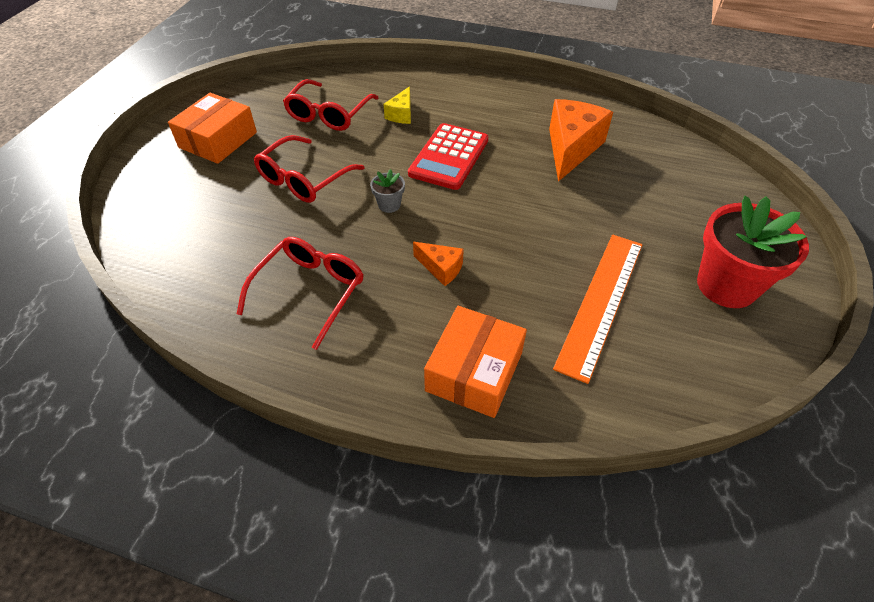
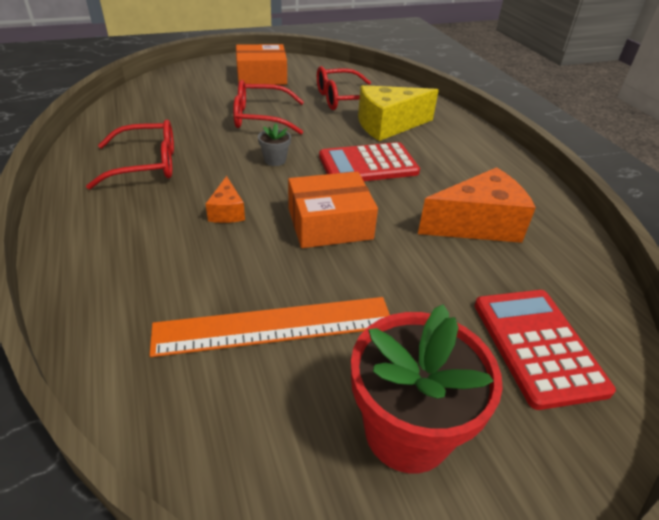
camera: 50 degrees right, 10 degrees down
(401, 114) = (388, 125): yellow cheese -> yellow cheese, size x1.98
(474, 371) = (117, 275): orange box -> orange box (329, 223)
(697, 195) = (537, 346): none -> red calculator

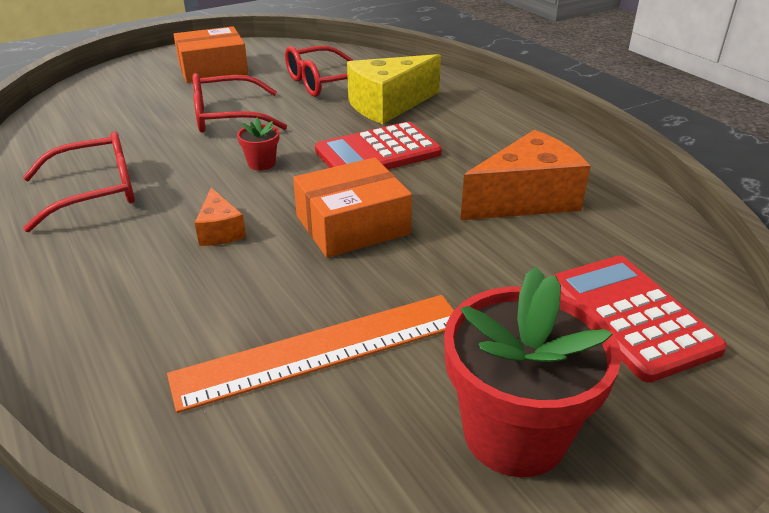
camera: 10 degrees left, 5 degrees down
(275, 160) = (261, 163): grey flower pot -> red flower pot

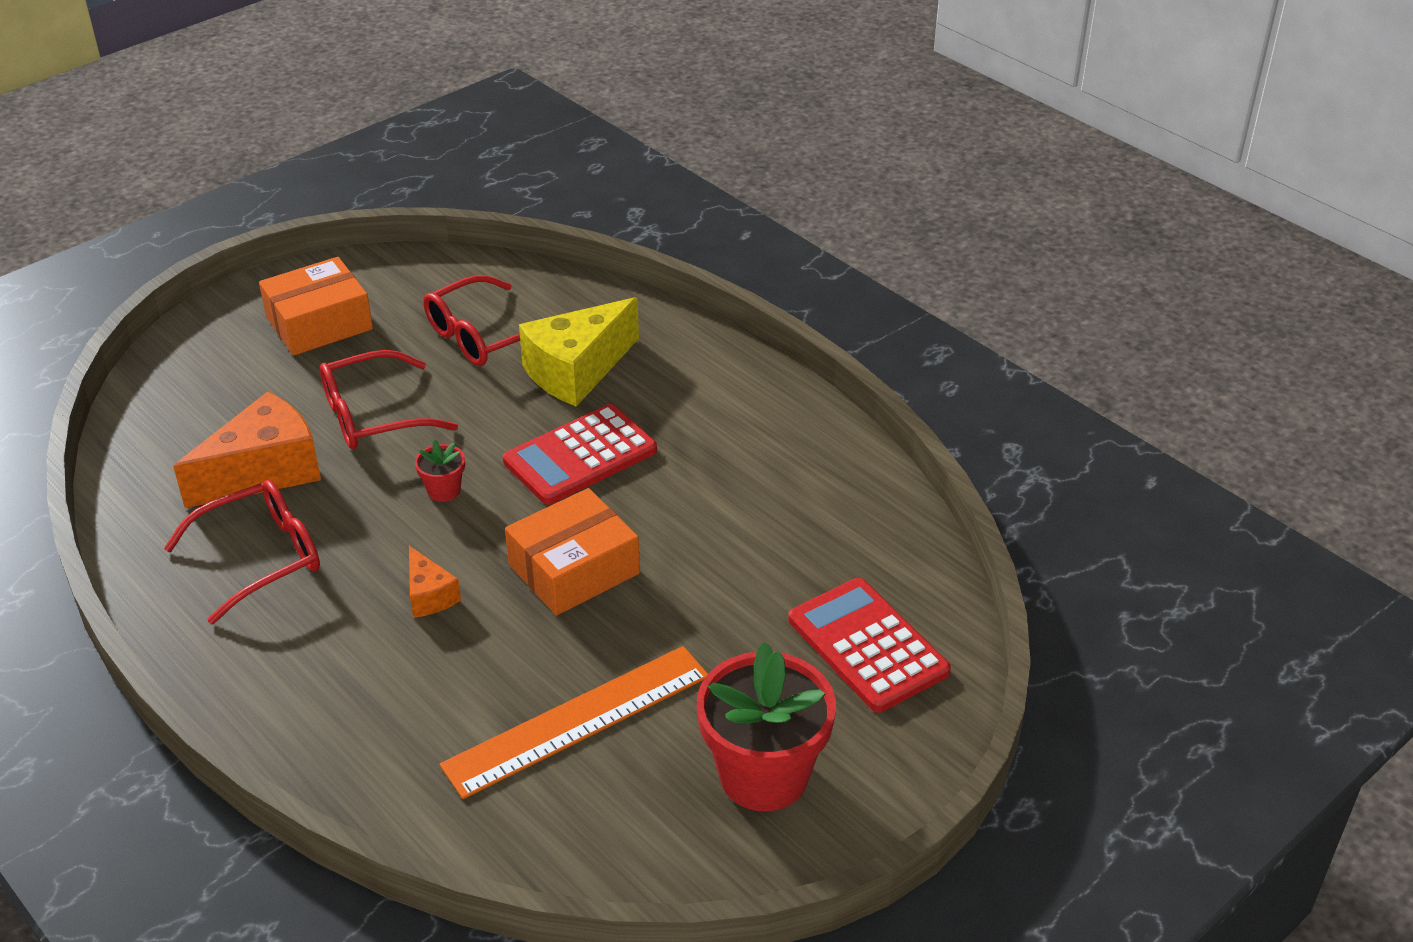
camera: 10 degrees left, 5 degrees up
(526, 199) = (760, 509): orange cheese -> orange cheese (264, 471)

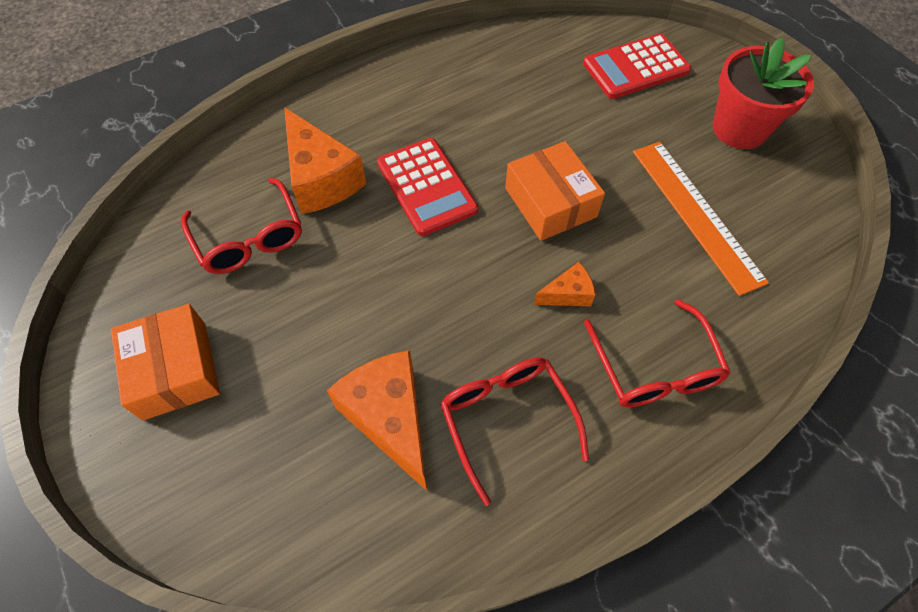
camera: 80 degrees left, 20 degrees up
(373, 416) = (335, 327): red glasses -> red glasses (655, 369)
(444, 490) = (447, 278): red flower pot -> none
(577, 371) = (321, 179): yellow cheese -> orange cheese

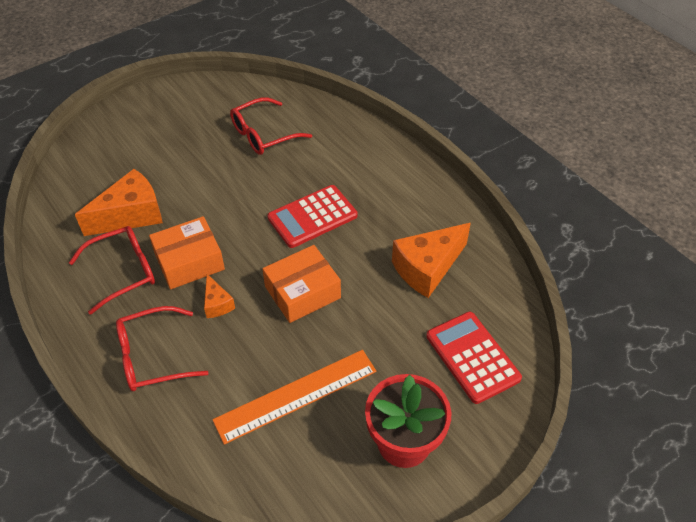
camera: 85 degrees right, 10 degrees down
(175, 370) = (171, 121): orange box -> orange box (189, 261)
(321, 179) = (315, 160): orange cheese -> orange cheese (427, 268)

